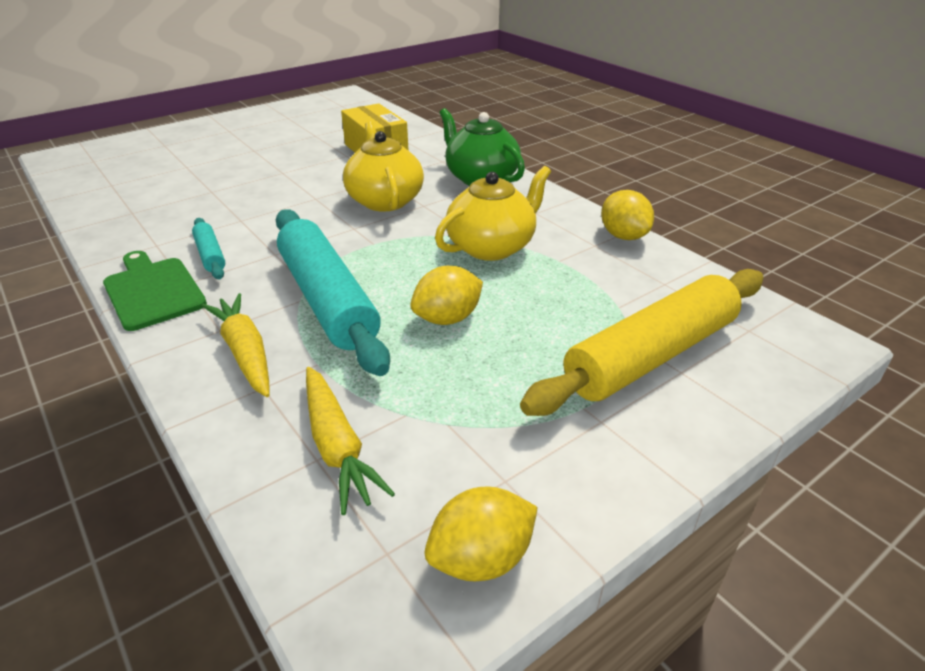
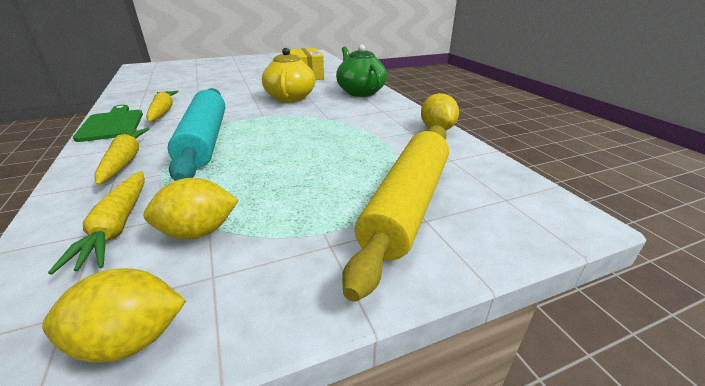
camera: 15 degrees right, 5 degrees down
(210, 255) = (163, 112): turquoise rolling pin -> yellow carrot
(447, 318) = (271, 160): yellow lemon -> yellow lemon (198, 232)
(492, 247) = (337, 125): yellow teapot -> none
(651, 355) = (407, 204): yellow rolling pin -> yellow rolling pin turned 45 degrees counterclockwise

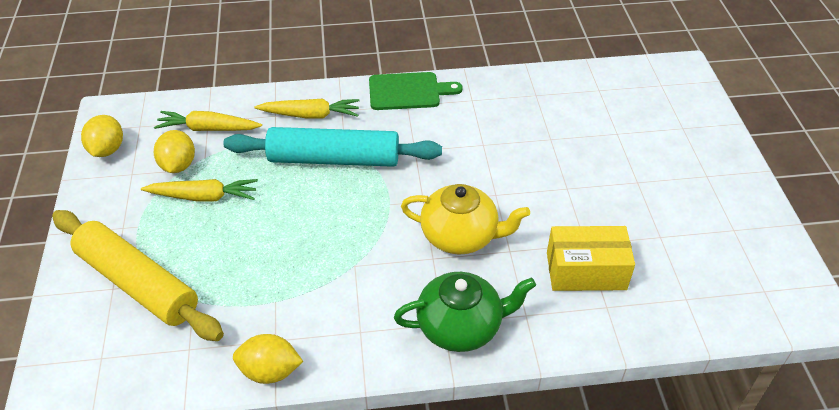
camera: 105 degrees right, 15 degrees up
(163, 112) = (437, 121): yellow carrot -> yellow carrot (203, 197)

